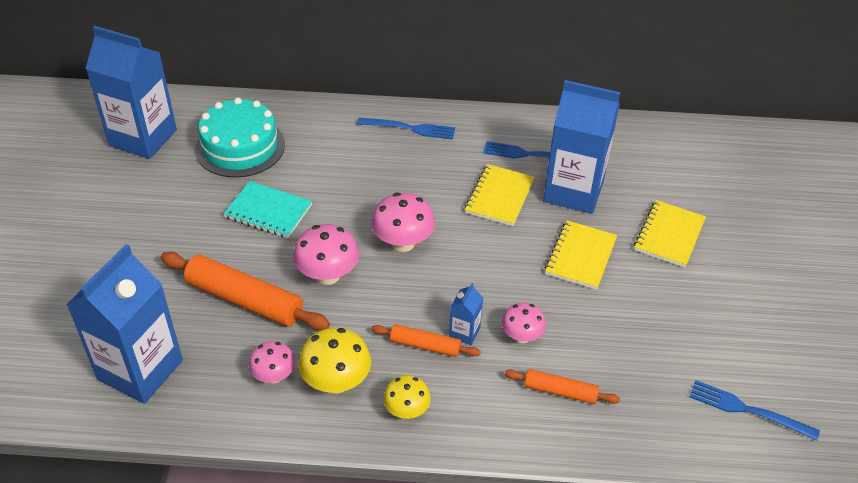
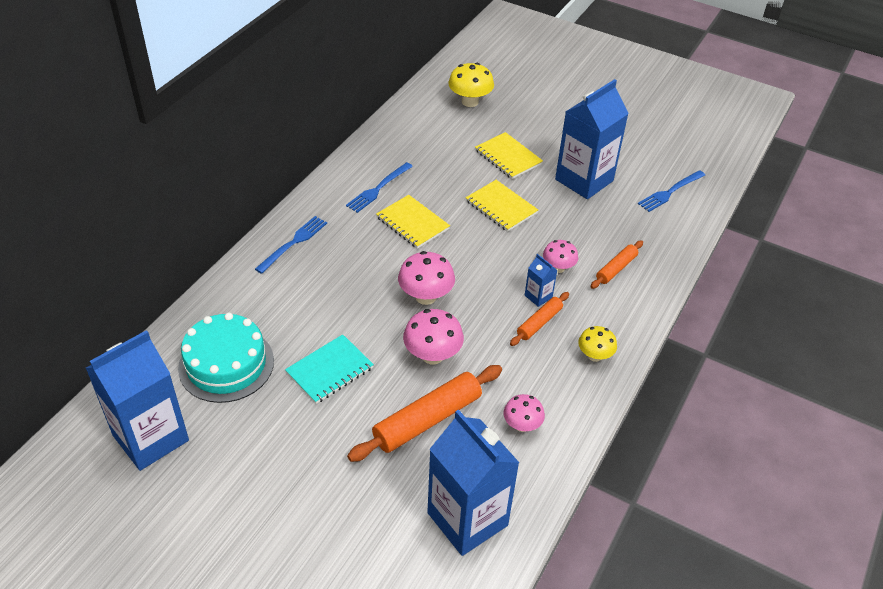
camera: 65 degrees left, 0 degrees up
(336, 382) = (548, 387): yellow mushroom -> yellow mushroom (470, 102)
(573, 191) = (434, 183): blue carton -> blue carton (584, 180)

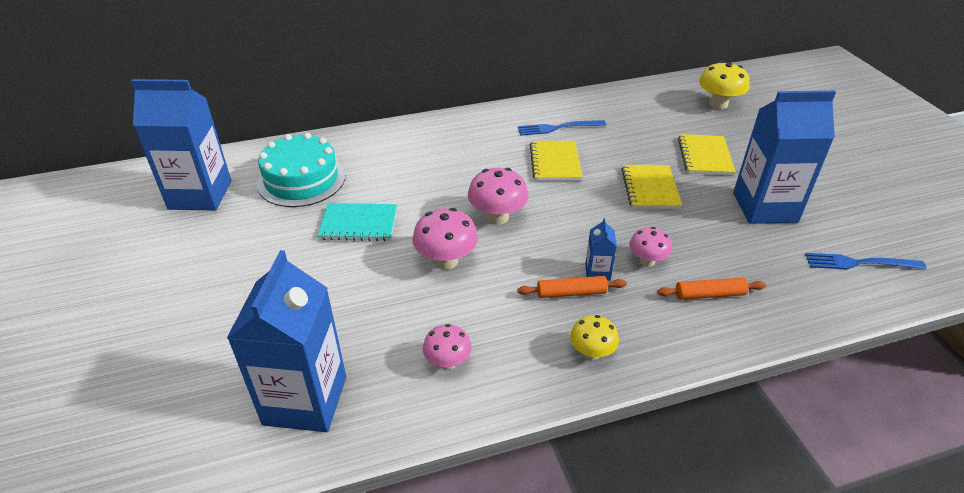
camera: 45 degrees right, 5 degrees down
(294, 242) = (448, 131): blue fork -> none
(427, 419) = (379, 303): orange rolling pin -> none

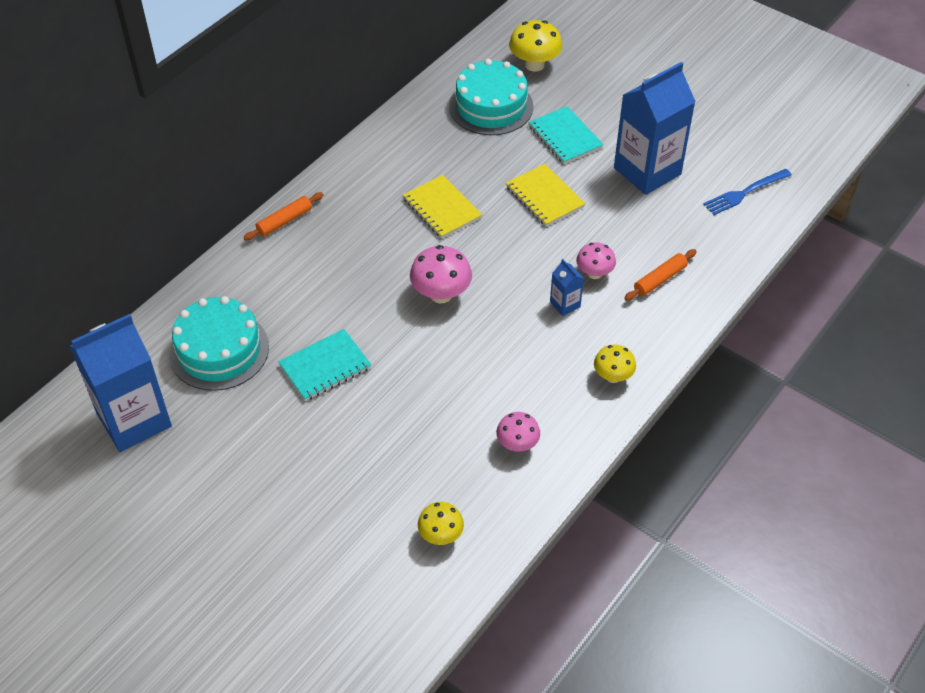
camera: 35 degrees left, 10 degrees up
(305, 400) = (441, 535): blue carton -> yellow mushroom
(446, 261) = (436, 360): pink mushroom -> none
(557, 128) = (410, 165): blue fork -> none
(571, 293) = (559, 334): orange rolling pin -> orange rolling pin (284, 221)
(657, 116) = (491, 106): none -> turquoise cake
(705, 156) = (565, 137): yellow notebook -> turquoise notebook

